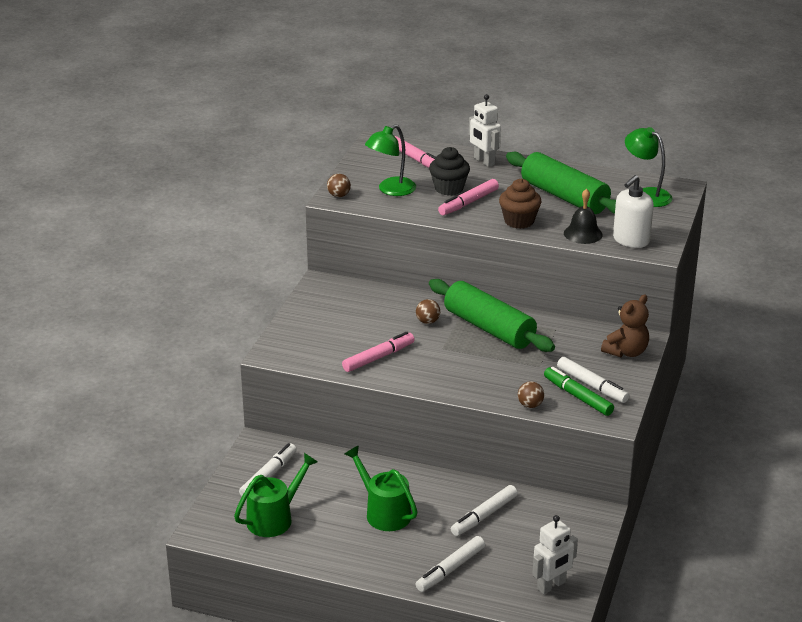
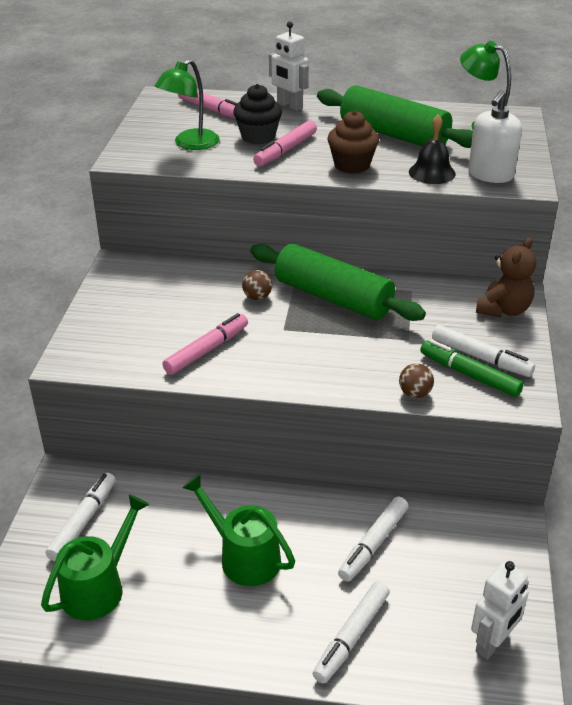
camera: 10 degrees left, 5 degrees up
(339, 195) = (128, 155): brown ball -> none

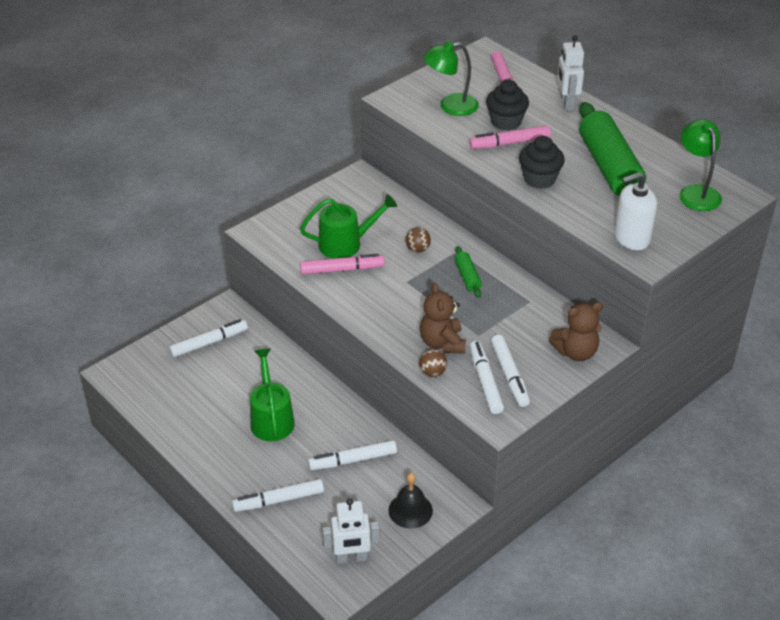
camera: 40 degrees right, 5 degrees up
(99, 587) = (179, 385): green watering can -> green watering can (346, 244)
(333, 297) = (467, 277): green rolling pin -> green rolling pin, size x0.44
(352, 165) = (539, 179): brown cupcake -> black cupcake
(388, 363) = (442, 343): none -> brown teddy bear
(432, 172) = (589, 214): black bell -> black bell (410, 510)
(469, 375) = (485, 382): green marker -> white marker

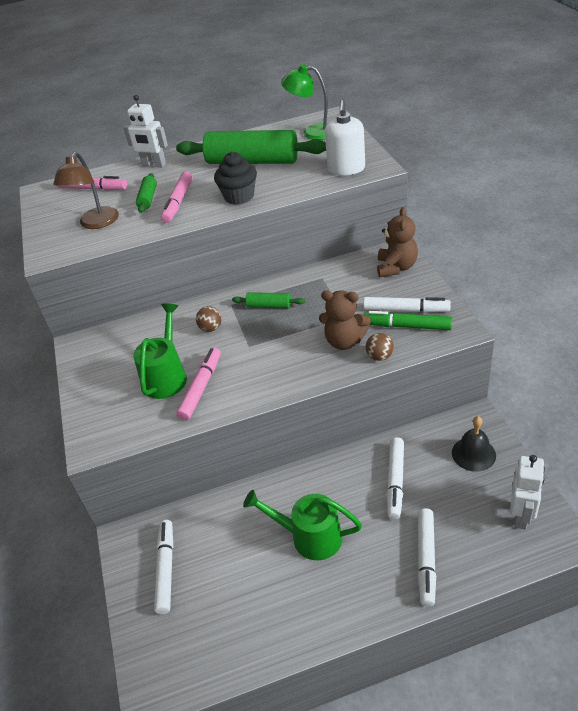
camera: 60 degrees left, 0 degrees up
(450, 106) = (96, 223): green lamp -> brown lamp
(485, 382) = (407, 326): white marker -> green marker
(506, 122) = (148, 198): black cupcake -> green rolling pin

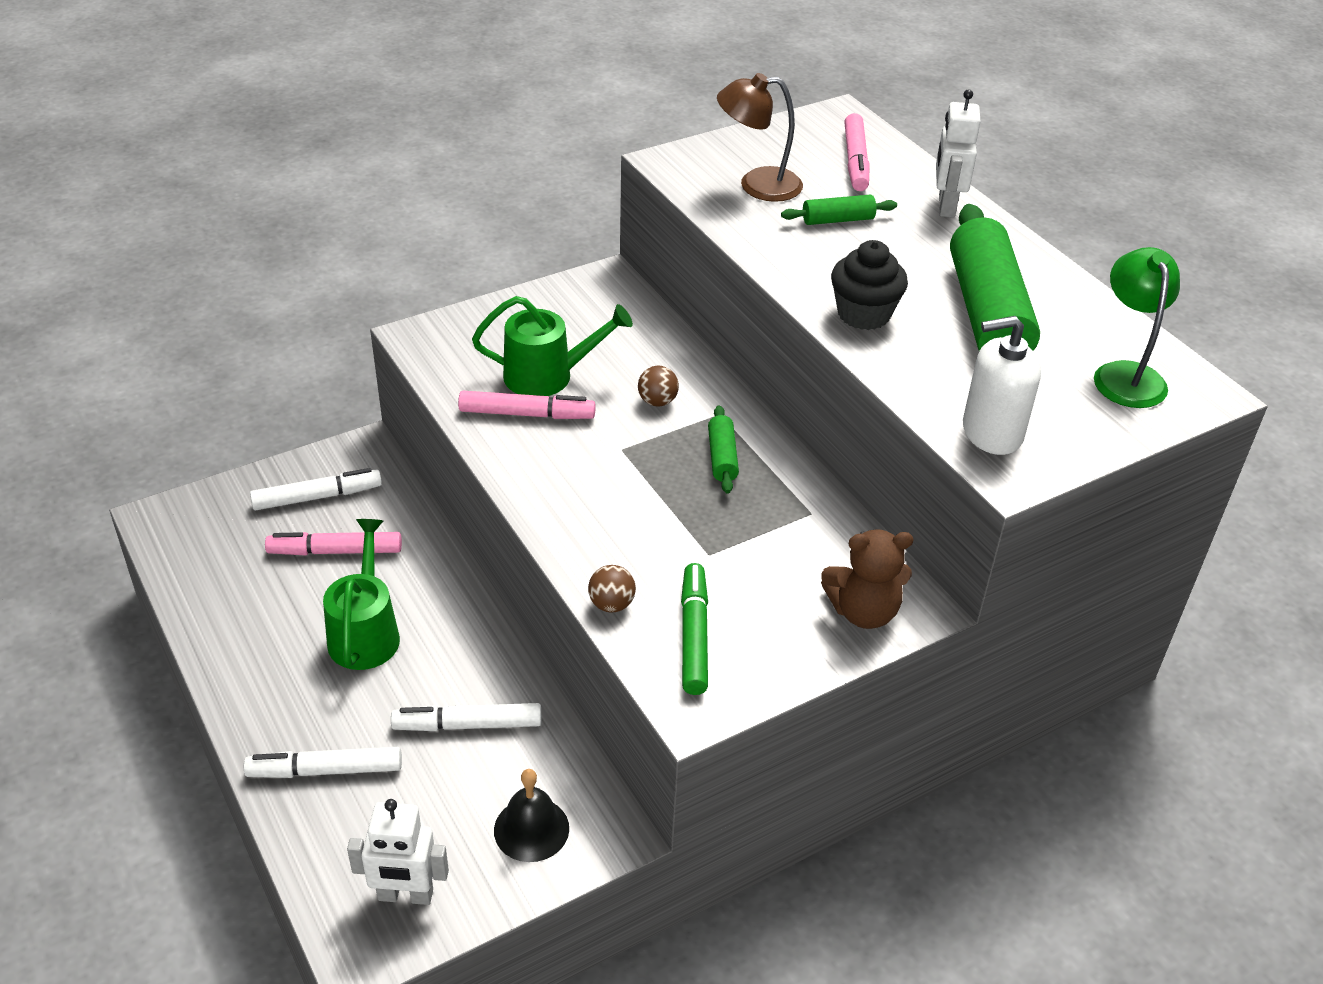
camera: 70 degrees right, 0 degrees up
(178, 202) = (833, 252): pink marker -> pink marker (335, 551)
(344, 341) = (644, 558): brown teddy bear -> none
(406, 310) = (739, 632): white marker -> none

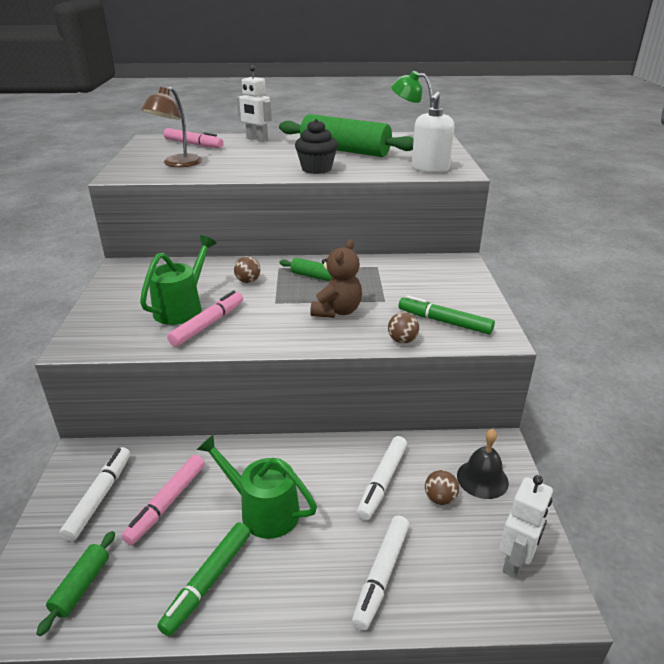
camera: 60 degrees left, 10 degrees down
(254, 632) = (208, 581): none -> green marker
(470, 792) = (440, 498): none -> brown ball
(837, 220) = (234, 157): green rolling pin -> green rolling pin (81, 586)
(863, 612) = (456, 273): brown teddy bear -> brown teddy bear (337, 311)

